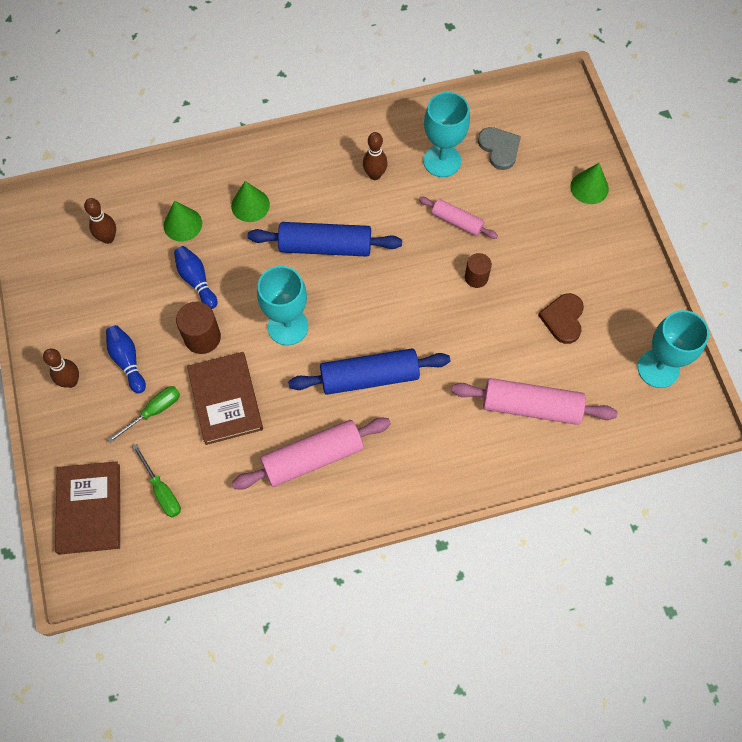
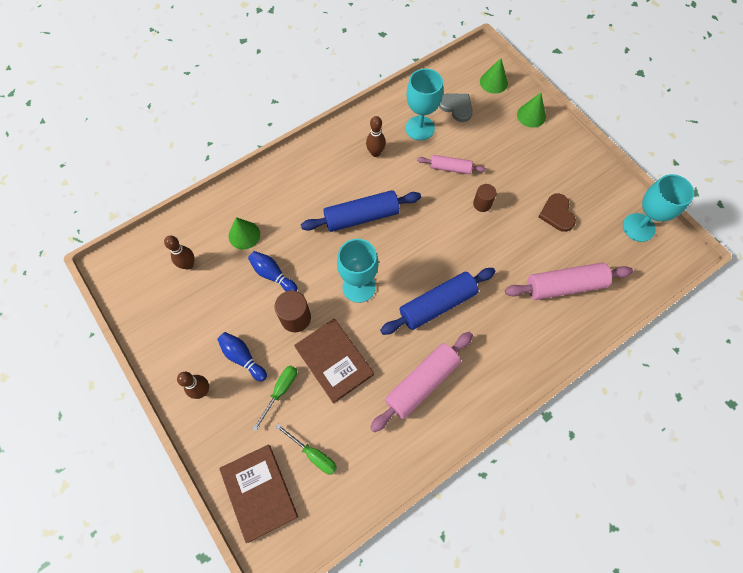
camera: 20 degrees left, 0 degrees up
(250, 205) = (291, 204): green cone -> green cone (493, 82)

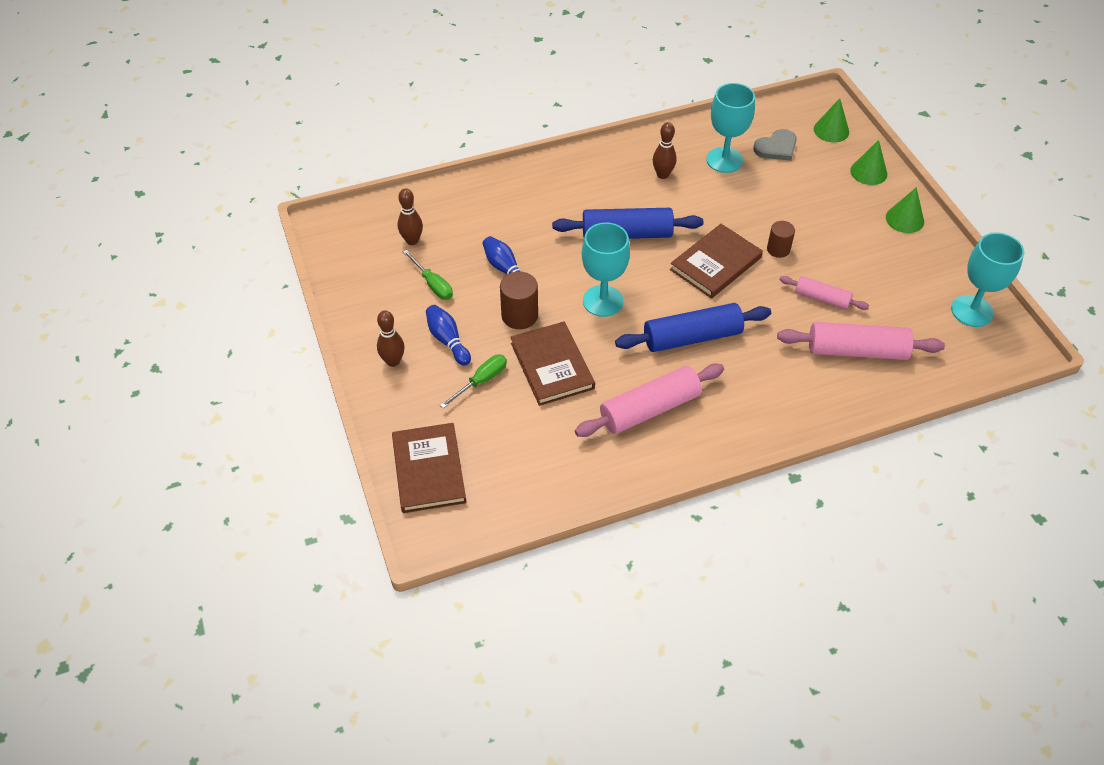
camera: 15 degrees right, 15 degrees down
(244, 235) = (484, 225): green cone -> green cone (904, 219)
(313, 454) = (501, 449): green screwdriver -> green screwdriver (433, 284)
(438, 229) = (715, 263): none -> brown book
(450, 168) = (749, 206): pink rolling pin -> pink rolling pin (822, 298)
(456, 107) = (776, 147): grey heart -> grey heart turned 90 degrees clockwise
(557, 214) = (870, 277): brown heart -> none

